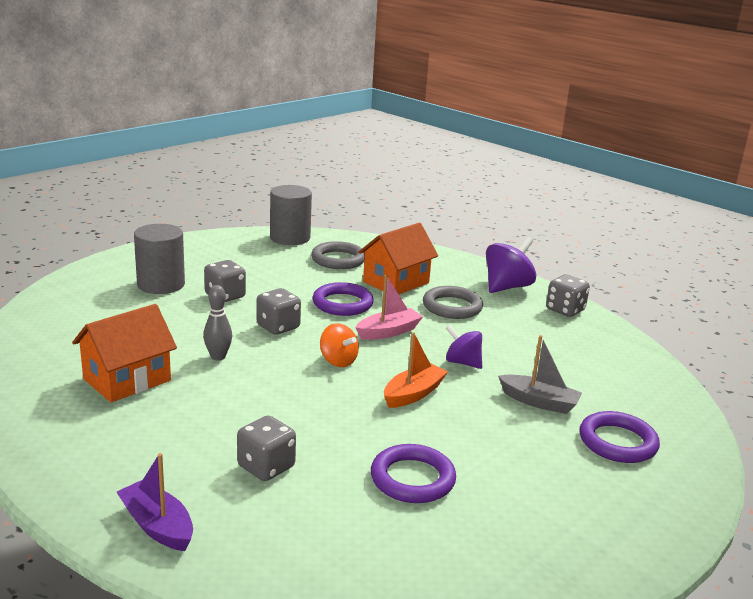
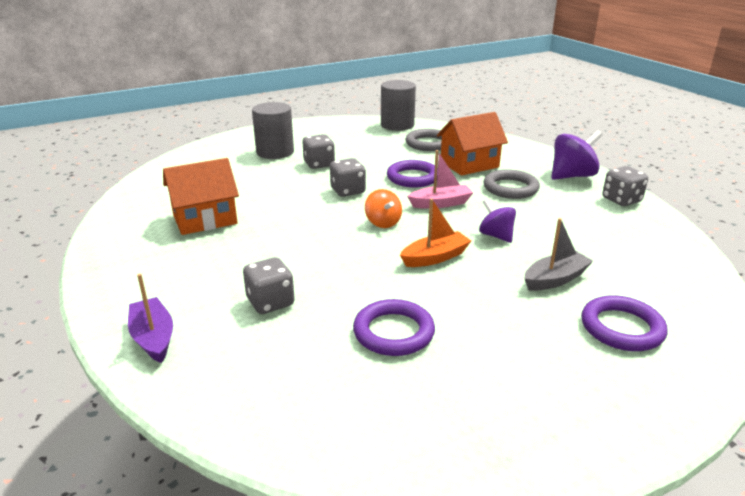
camera: 20 degrees right, 5 degrees up
(218, 357) = (285, 209): grey bowling pin -> none
(539, 402) = (555, 279): grey boat -> grey boat turned 75 degrees counterclockwise

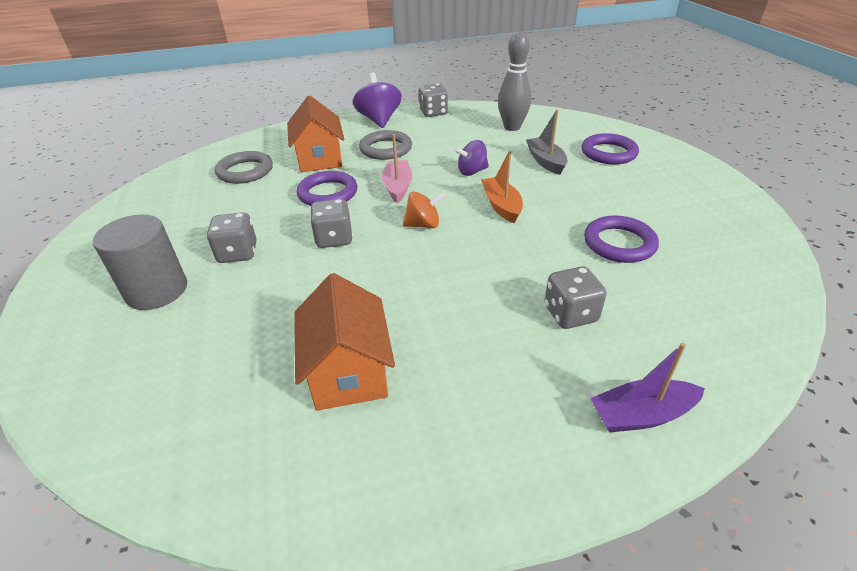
camera: 75 degrees left, 10 degrees up
(397, 125) = (166, 182): grey cylinder -> none
(632, 251) = (512, 127): none -> grey bowling pin

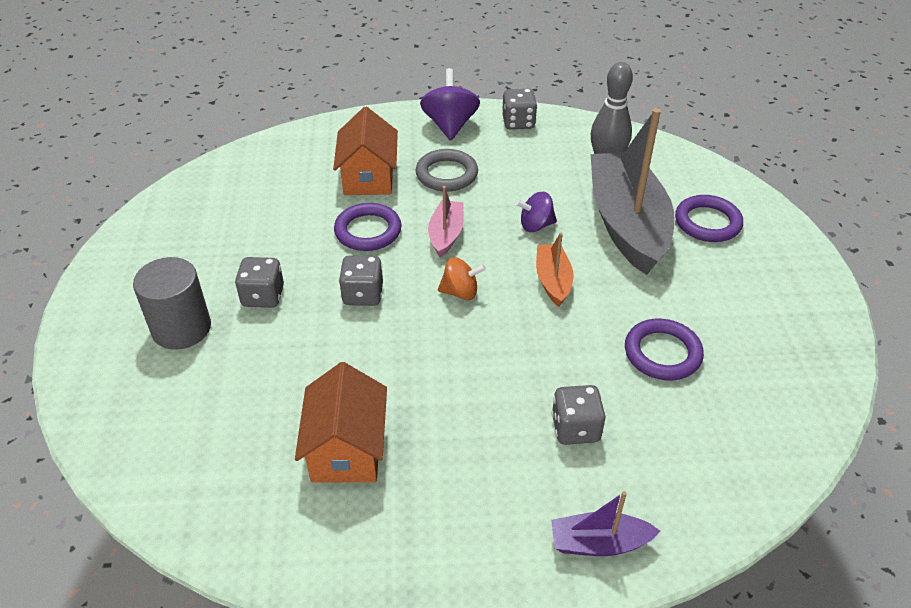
camera: 10 degrees right, 5 degrees up
(245, 171) = (284, 184): grey ring -> none
(545, 161) = (627, 224): grey boat -> grey boat, size x2.19

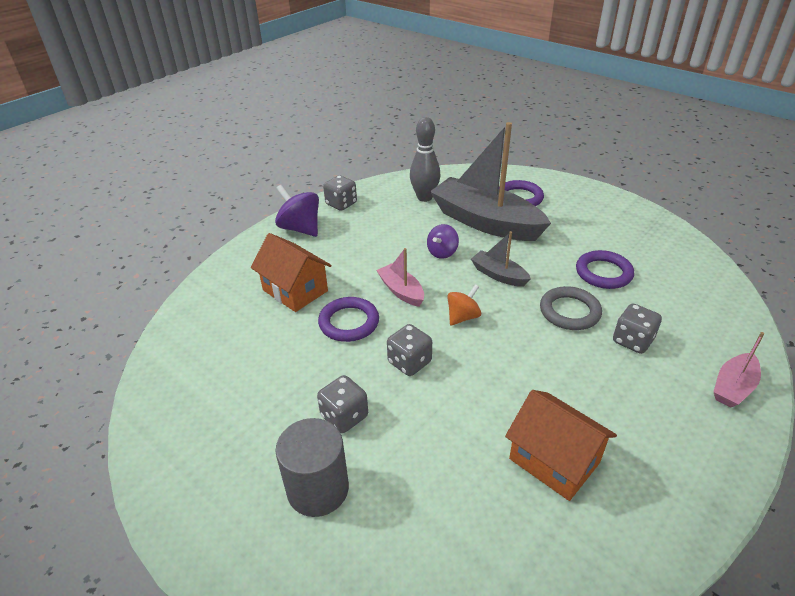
camera: 45 degrees left, 5 degrees down
(446, 174) = (344, 257): grey ring -> grey ring (569, 312)
(553, 281) = (498, 275): orange boat -> grey boat
(599, 543) = (733, 387): purple boat -> pink boat

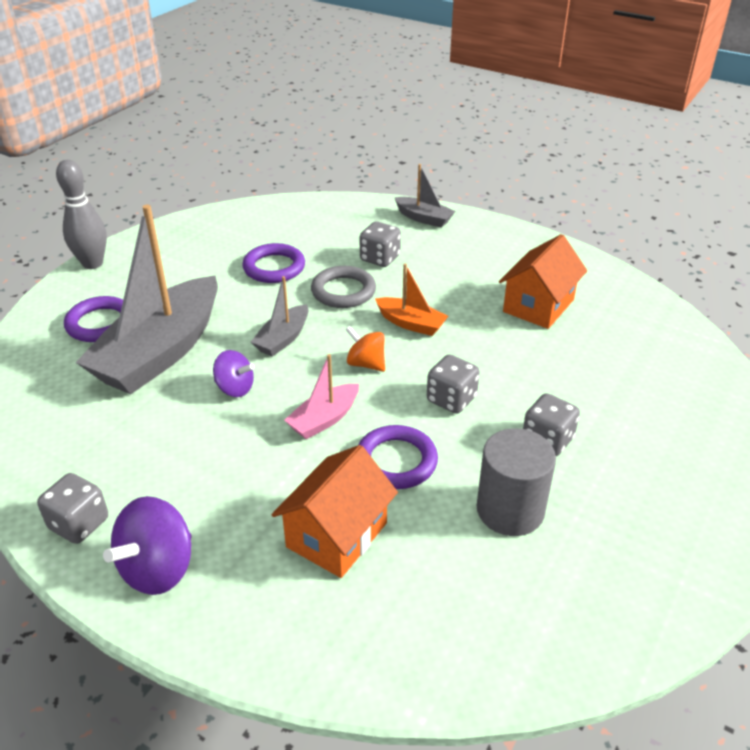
camera: 100 degrees left, 0 degrees up
(318, 489) = (641, 445): grey cylinder -> grey cylinder (510, 510)
(424, 197) = (79, 418): grey bowling pin -> grey bowling pin (92, 263)
(519, 350) = (411, 323): none -> orange boat
(733, 387) = (424, 218): pink boat -> grey boat

